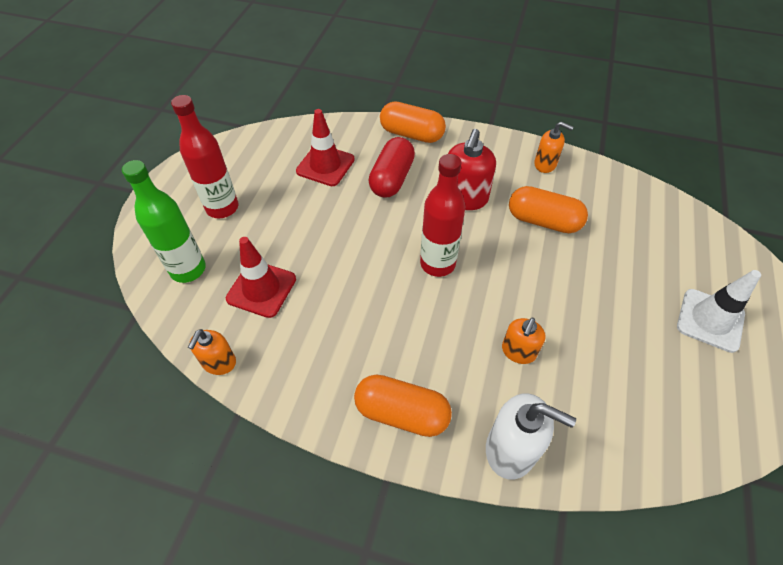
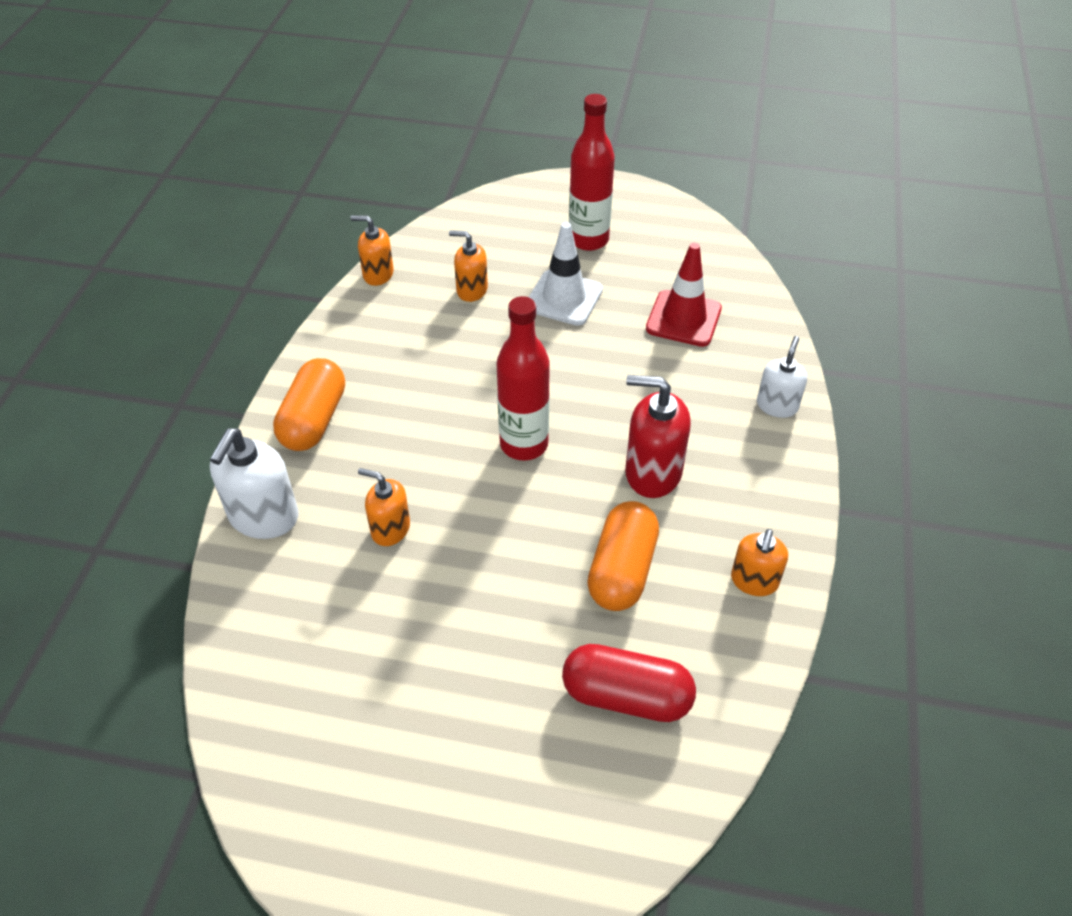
camera: 85 degrees right, 5 degrees down
(188, 269) = (493, 231): green bottle -> none
(261, 289) = (471, 290): red traffic cone -> orange soap dispenser
(392, 179) = (674, 389): red capsule -> red capsule (626, 696)
(411, 134) = (777, 405): orange capsule -> white soap dispenser
(710, 320) = (446, 782): white traffic cone -> white traffic cone (564, 298)

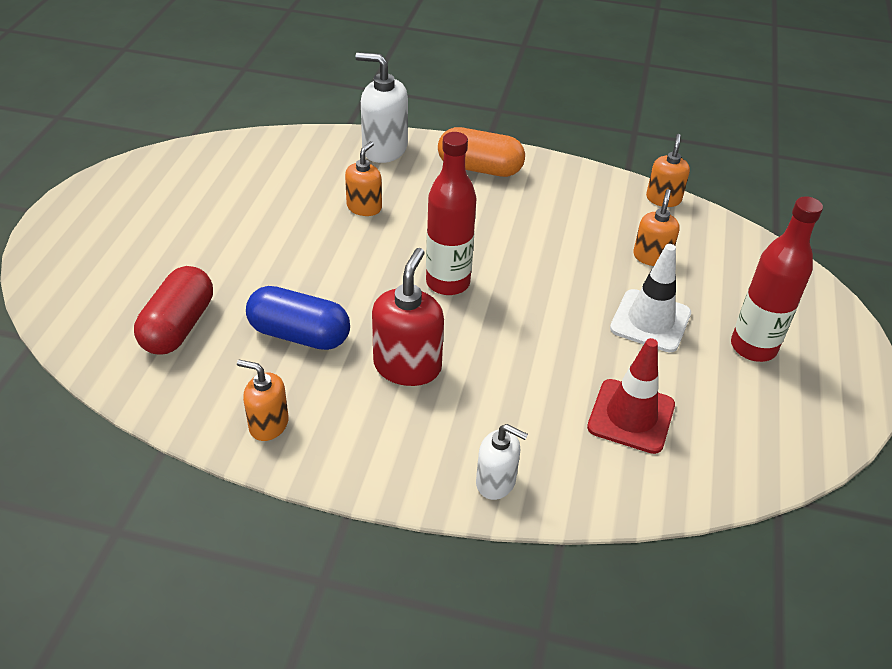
camera: 90 degrees right, 5 degrees down
(622, 570) = (299, 334): orange capsule -> blue capsule

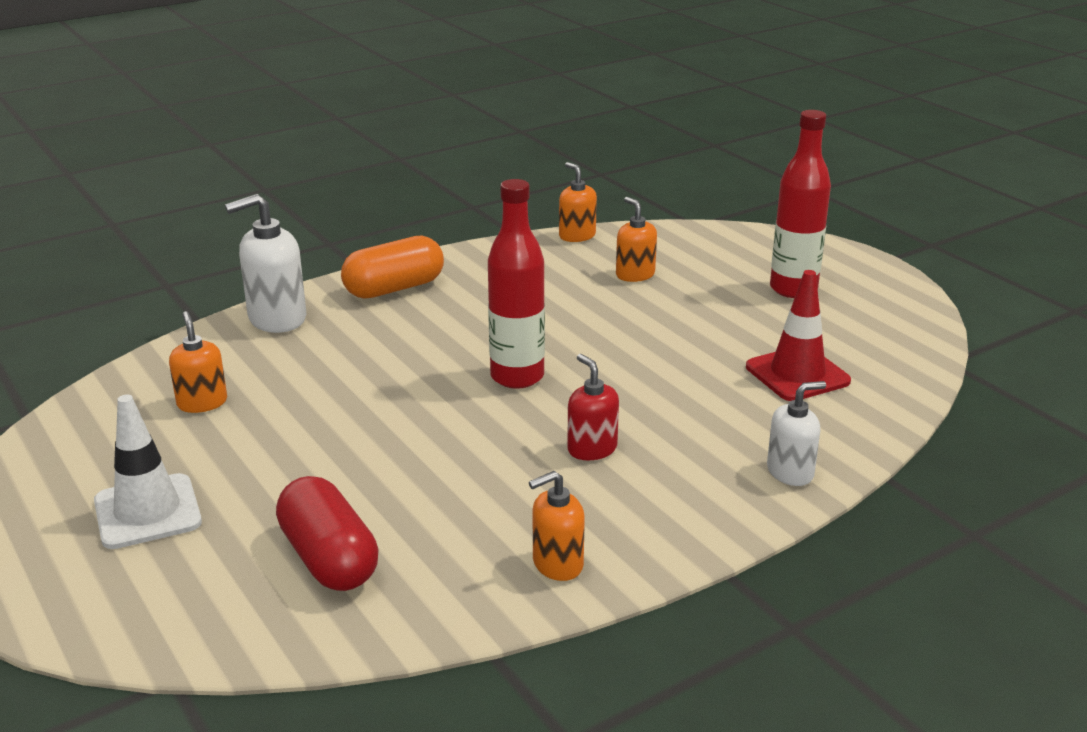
camera: 45 degrees left, 15 degrees down
(299, 334) = (460, 488): blue capsule -> none
(364, 207) = (340, 368): orange soap dispenser -> orange soap dispenser (202, 403)
(407, 366) = (592, 449): red soap dispenser -> red soap dispenser, size x0.63
(650, 321) = (706, 313): white traffic cone -> white traffic cone (147, 512)

